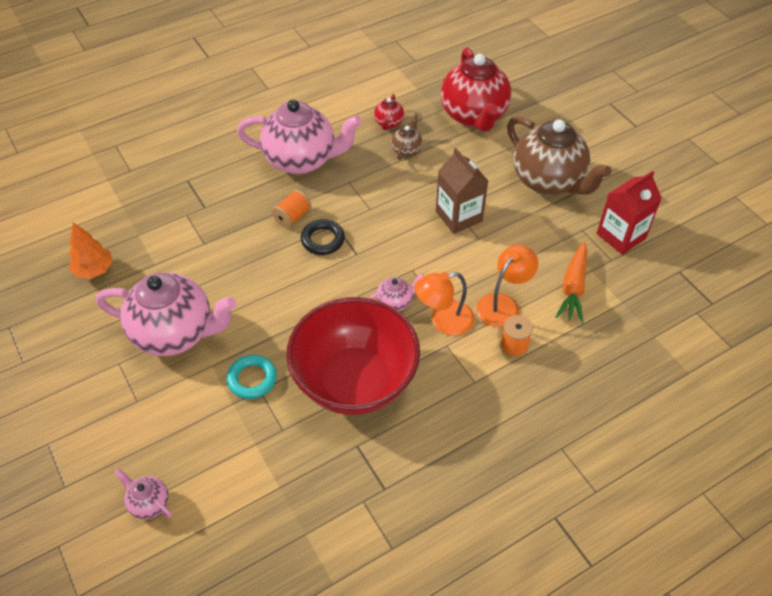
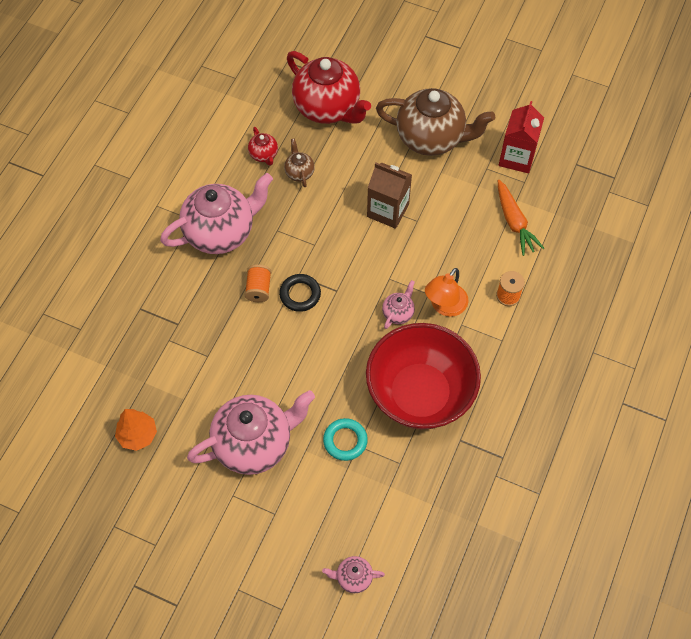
camera: 35 degrees left, 10 degrees up
(503, 304) = (476, 266): orange lamp -> none

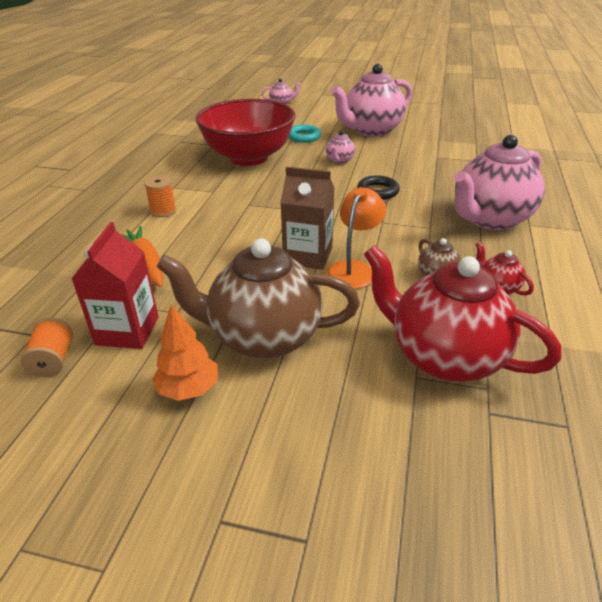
camera: 170 degrees right, 25 degrees down
(138, 435) = (458, 126): orange tree -> orange tree (189, 389)
(258, 289) = (420, 190): orange spool -> orange spool (53, 360)
(398, 313) = (277, 191): pink teapot -> pink teapot (339, 160)
(444, 306) = (230, 199): orange lamp -> orange lamp (354, 269)

